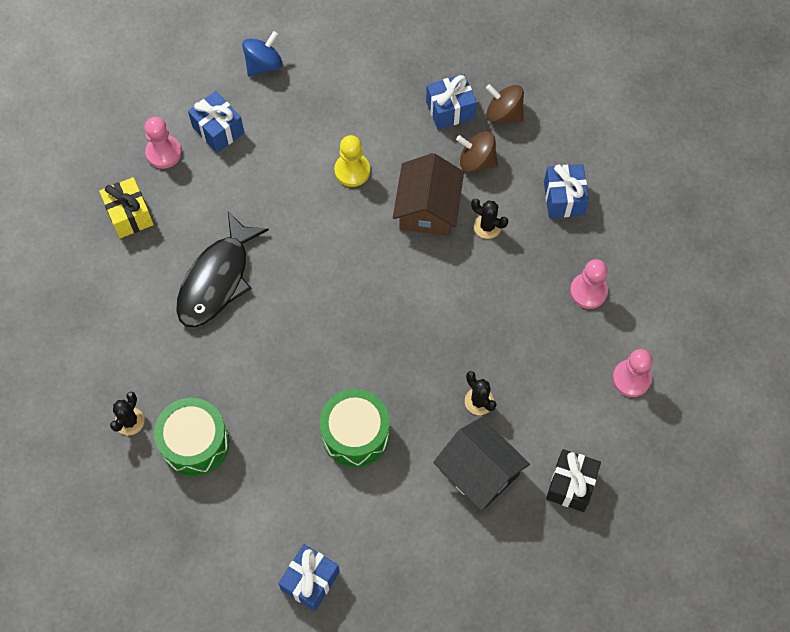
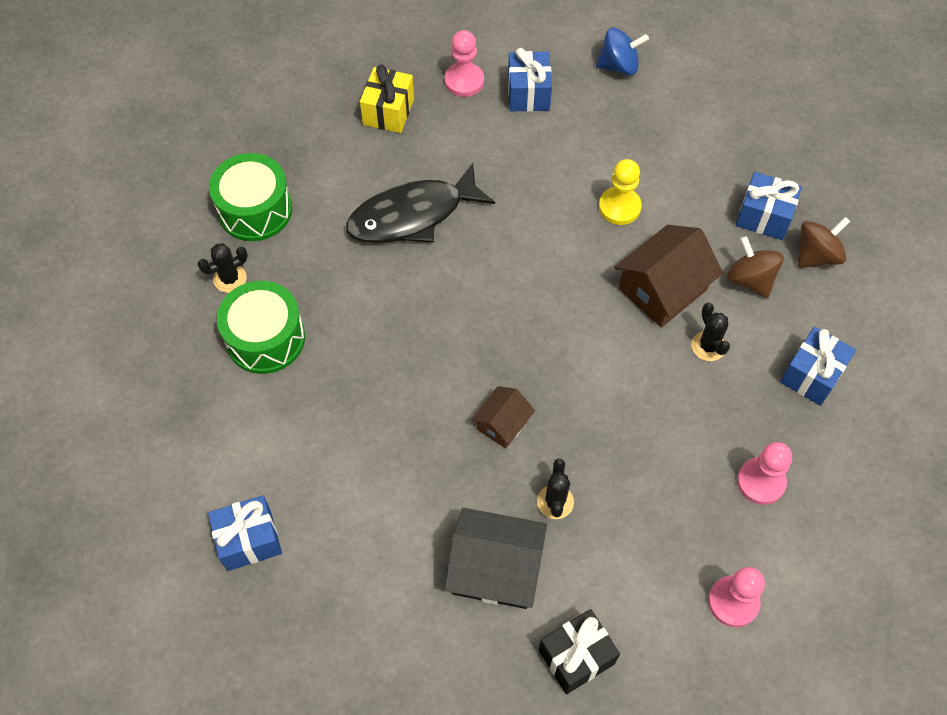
camera: 40 degrees right, 5 degrees down
(355, 434) = (411, 440): green drum -> green drum (255, 210)
(404, 377) = (502, 424): none -> brown house
(479, 472) = (495, 569): black house -> black house turned 75 degrees counterclockwise
(504, 113) = (816, 255): brown spinning top -> brown spinning top turned 75 degrees clockwise

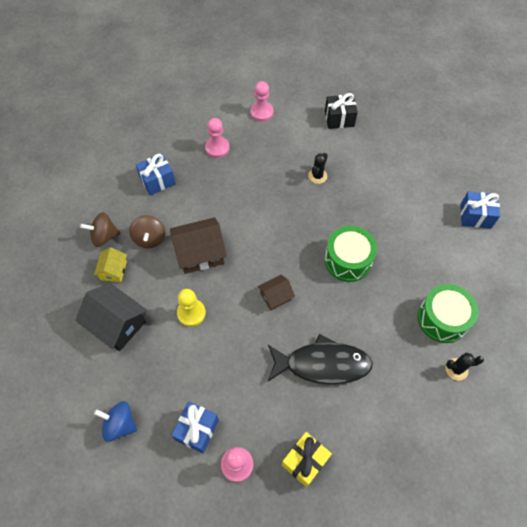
camera: 155 degrees left, 0 degrees up
(255, 210) = (428, 416): green drum -> green drum (348, 260)
(495, 569) = (359, 161): black house -> black house (117, 324)
(502, 424) = (326, 219): brown house -> brown house (275, 296)
(708, 346) = (197, 214): black cactus -> none
(764, 217) = (113, 270): blue gift -> yellow house

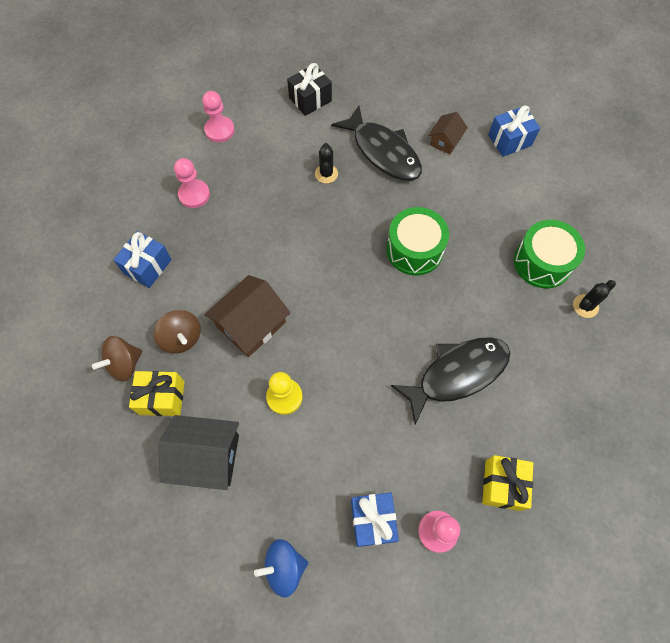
camera: 30 degrees left, 5 degrees up
(113, 270) = (162, 398): yellow house -> yellow gift
(275, 296) = (364, 329): brown house -> brown house (445, 141)
(369, 179) = (383, 152): none -> black fish

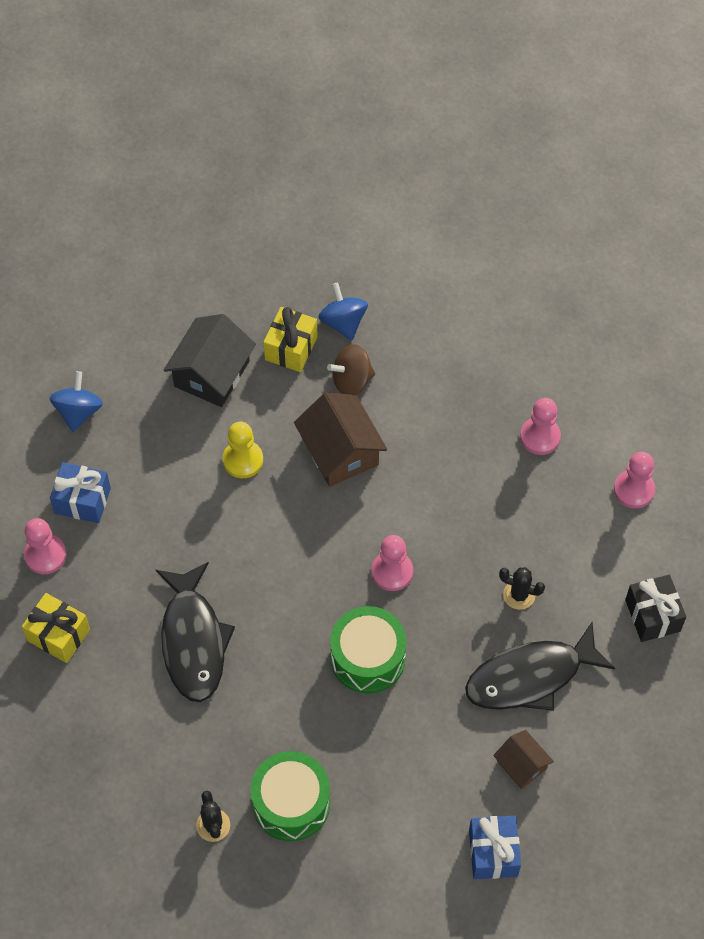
camera: 110 degrees right, 5 degrees down
(124, 364) = (343, 322): brown spinning top -> blue spinning top
(147, 266) = (456, 367): blue gift -> none
(340, 255) = (392, 572): none -> pink pawn

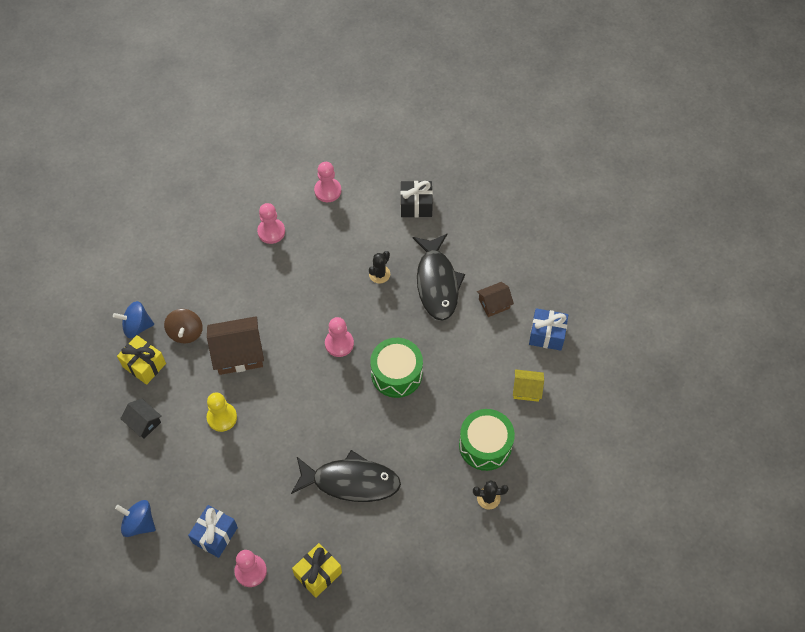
camera: 75 degrees left, 0 degrees up
(212, 373) = (143, 422): black house -> black house, size x0.57
(394, 842) = (526, 389): none -> yellow house

